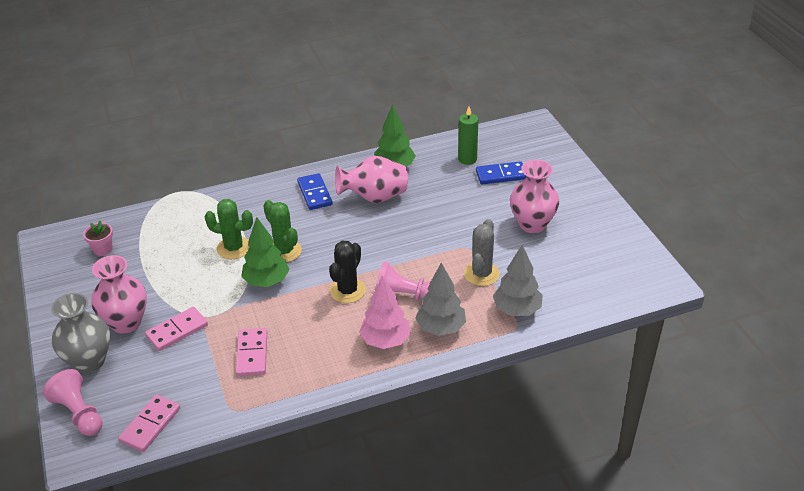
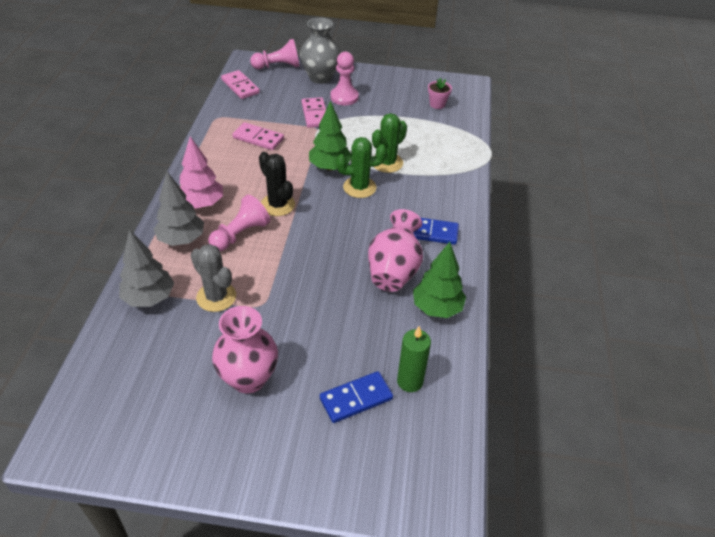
camera: 115 degrees right, 5 degrees up
(126, 322) = (344, 97): pink vase -> pink pawn
(501, 175) = (356, 398): blue domino -> blue domino turned 45 degrees clockwise

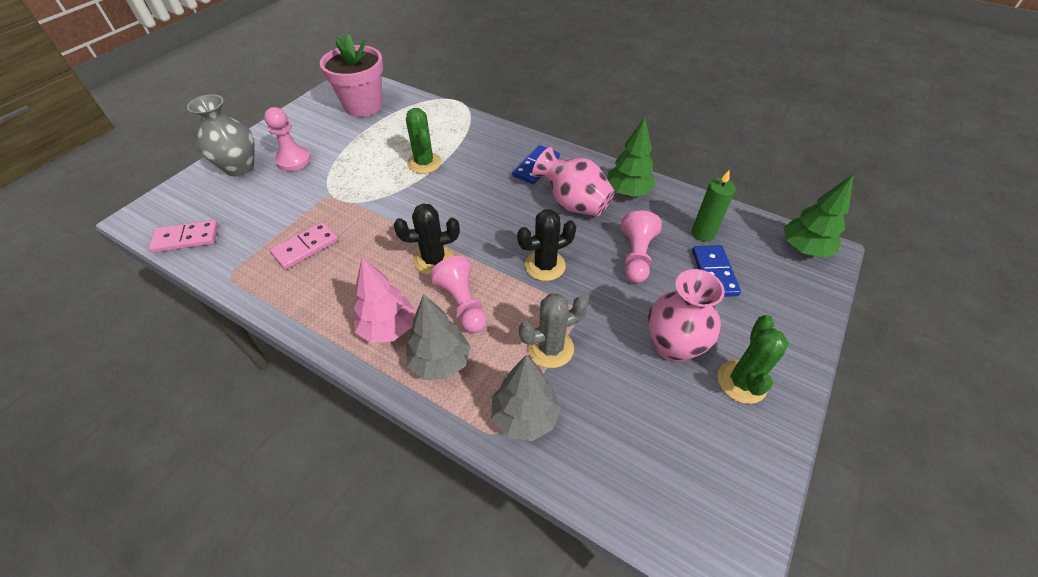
camera: 65 degrees left, 5 degrees up
(278, 66) = (180, 194): pink pawn -> pink pawn (636, 256)
(304, 271) = (545, 265): none -> black cactus
(315, 114) = (303, 190): pink domino -> none
(329, 167) = (401, 204): green tree -> green tree (804, 249)
(359, 187) = (447, 192): green cactus -> green cactus (741, 382)
(437, 104) = (363, 106): pink flower pot -> pink flower pot, size x2.29

